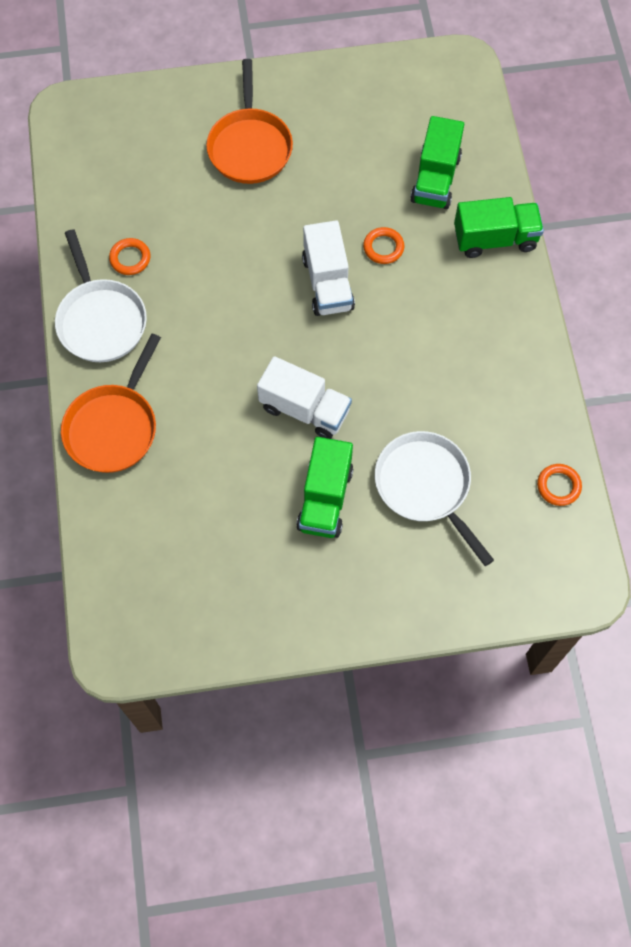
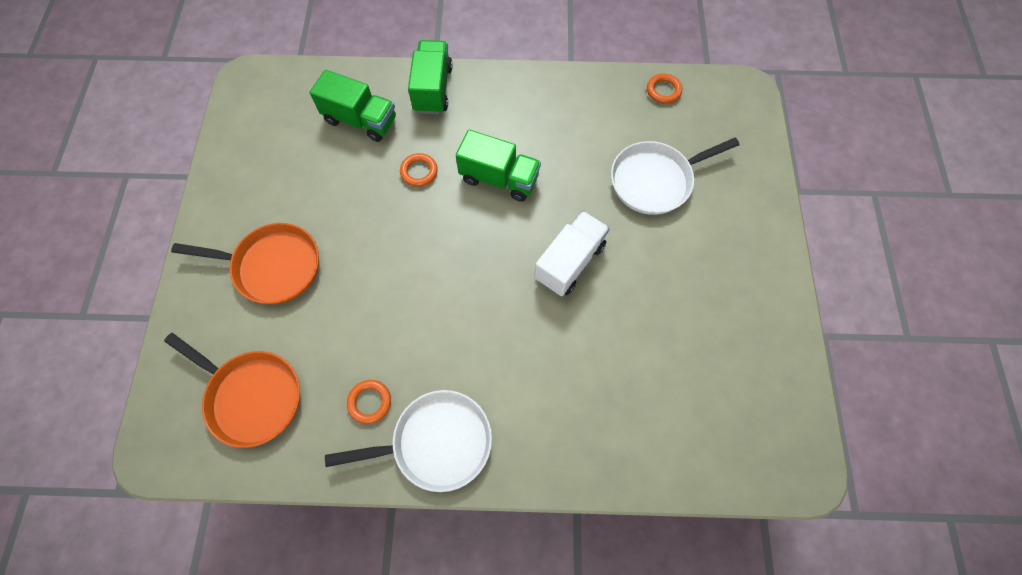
camera: 80 degrees left, 0 degrees up
(113, 427) = (562, 443): orange pan -> orange pan (251, 396)
(325, 499) = (659, 259): green truck -> green truck (499, 178)
(328, 283) = (444, 222): white truck -> none

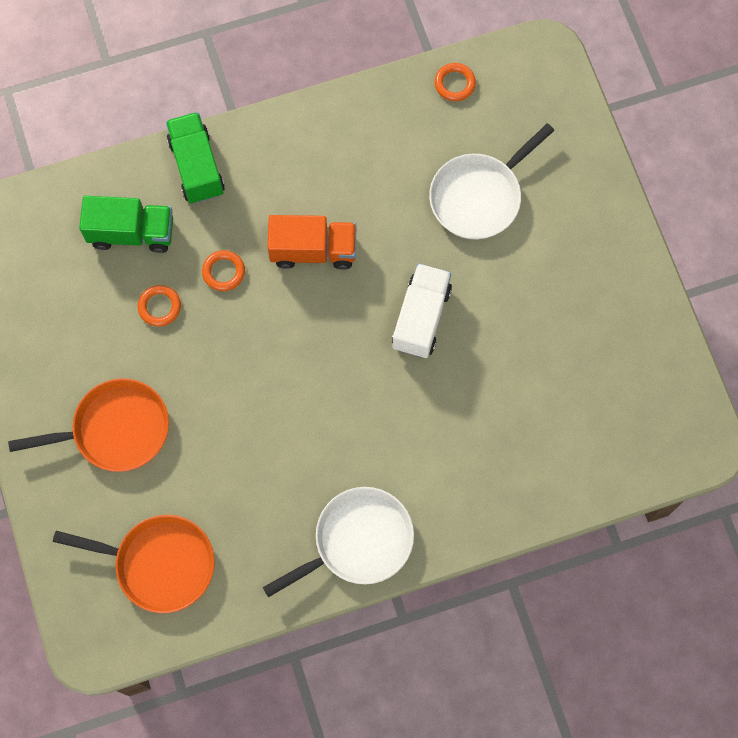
camera: 20 degrees left, 5 degrees up
(369, 402) = (278, 527): orange ring -> orange ring (159, 307)
(499, 178) = (313, 250): green truck -> orange truck

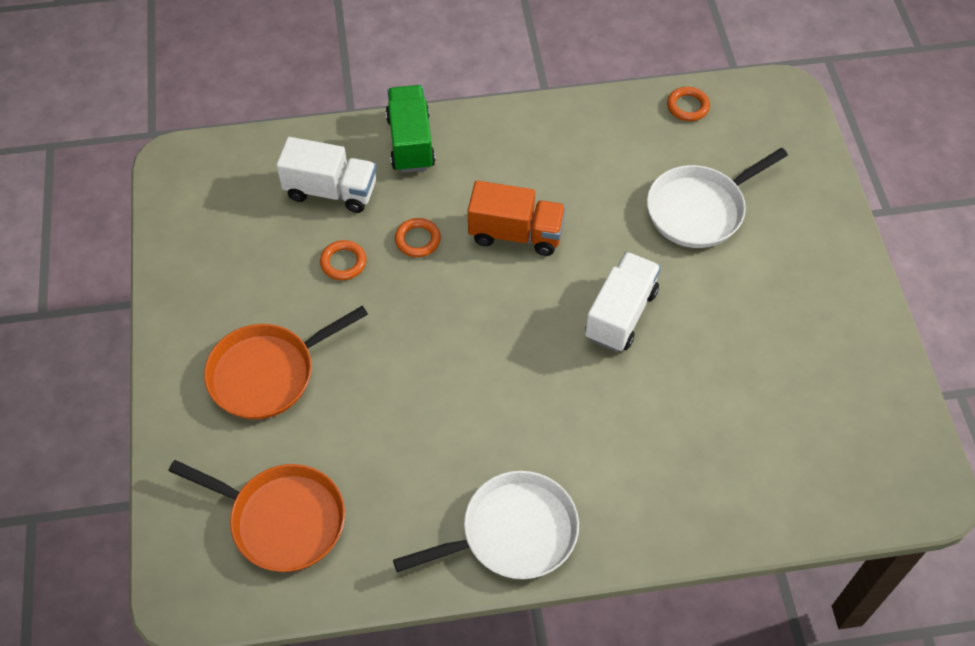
camera: 10 degrees right, 15 degrees down
(115, 429) = (268, 373): orange pan -> orange pan turned 150 degrees clockwise
(132, 232) = (331, 191): green truck -> white truck

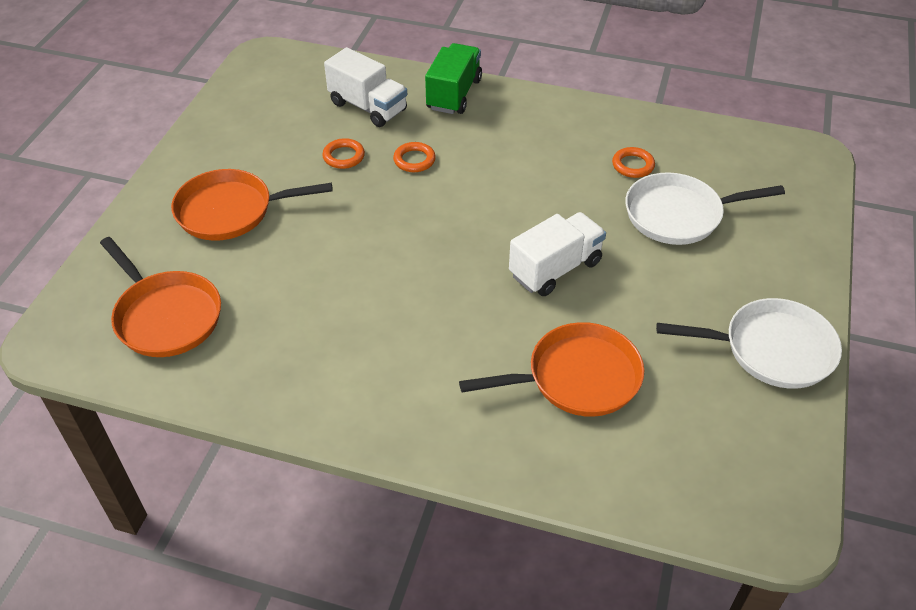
camera: 25 degrees right, 10 degrees down
(512, 533) = (347, 400): white pan -> white pan (771, 349)
(516, 233) = (500, 181): orange truck -> none
(687, 106) = (713, 138): orange ring -> orange ring (633, 165)
(699, 422) = (577, 378): none -> orange pan

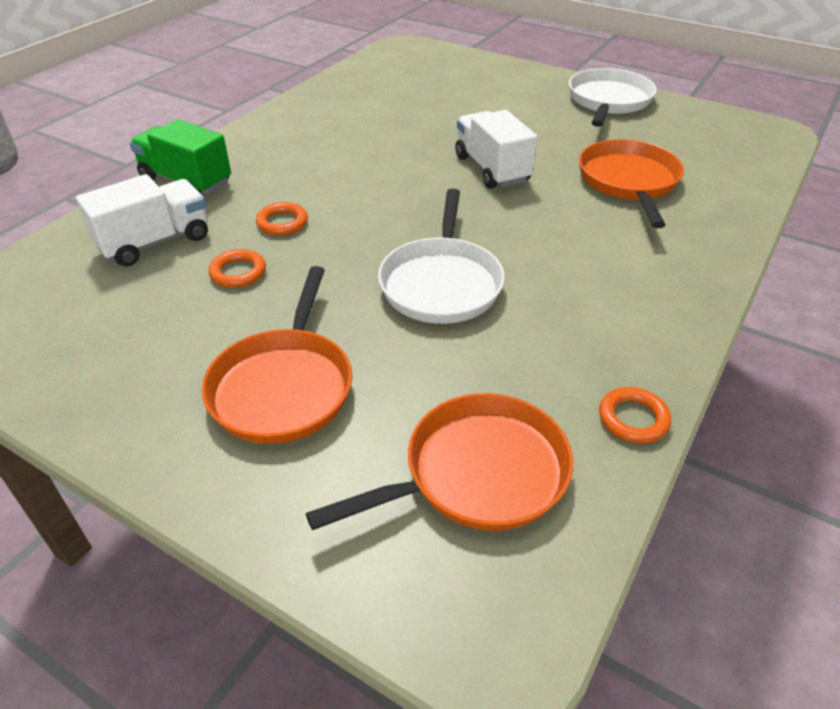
camera: 75 degrees left, 5 degrees down
(633, 165) = (372, 111): orange ring -> orange ring (633, 419)
(679, 215) = (447, 104): white pan -> white pan (441, 283)

